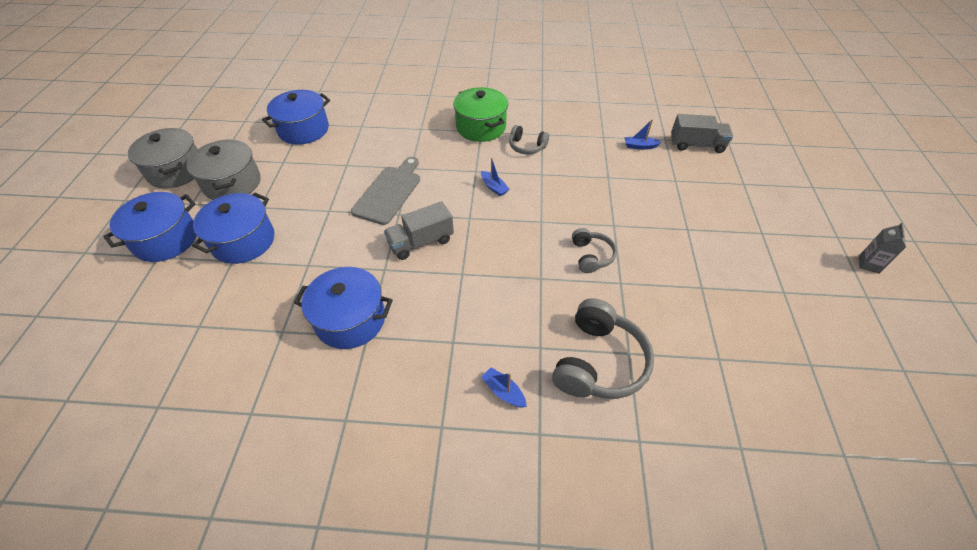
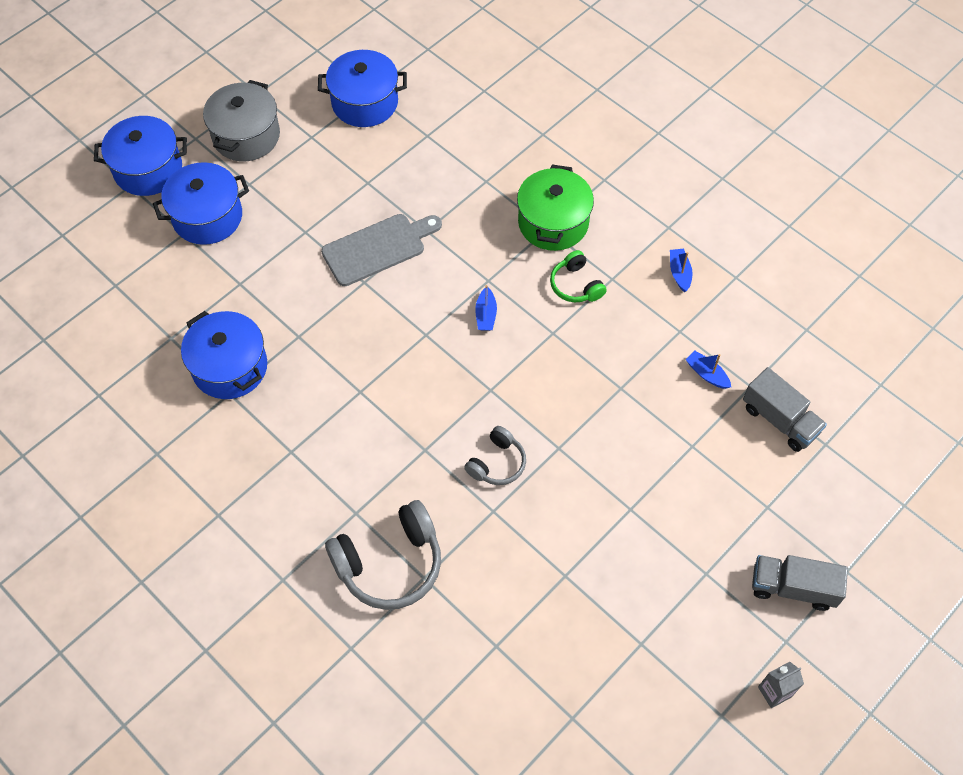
camera: 40 degrees right, 10 degrees up
(176, 171) = (209, 84): grey pot -> none
(421, 242) = (355, 330): grey truck -> grey truck (793, 588)
(503, 392) = (289, 525): blue boat -> blue boat (679, 273)
(527, 146) = (576, 285): grey headphones -> green headphones

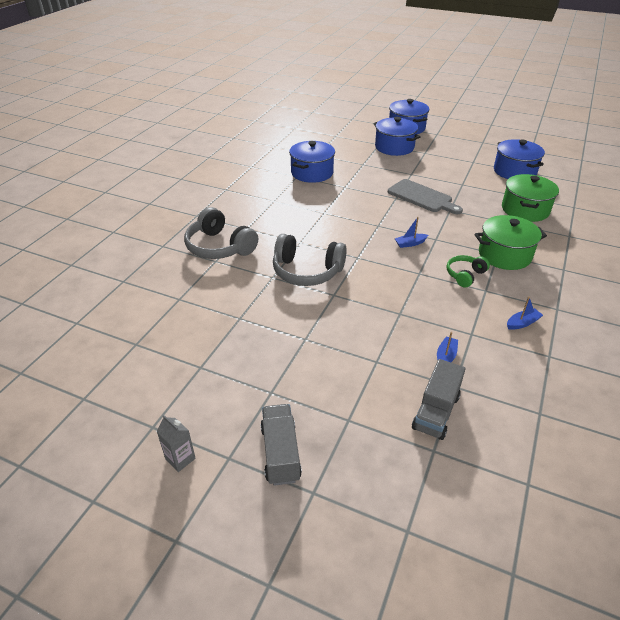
camera: 70 degrees right, 20 degrees down
(246, 136) = (453, 145): grey pot -> none
(466, 146) = (525, 210): none -> green pot
(497, 463) = (307, 271): grey headphones -> grey headphones, size x1.79

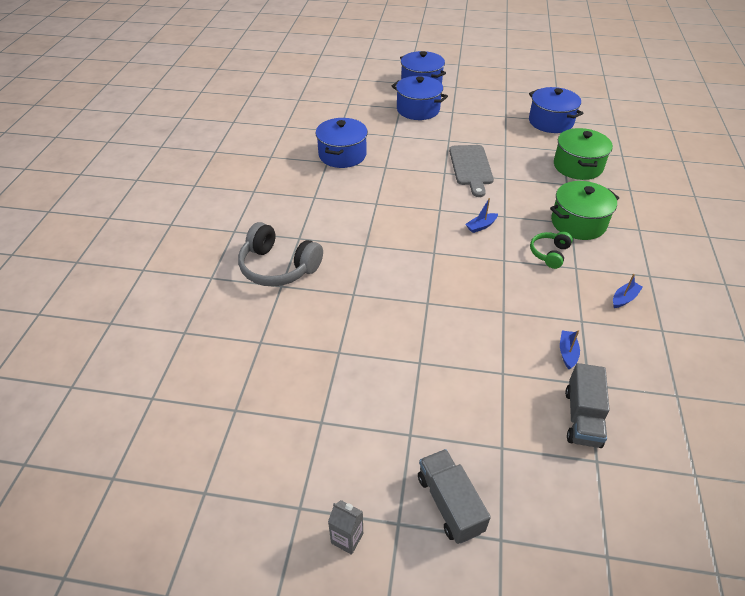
camera: 15 degrees left, 5 degrees up
(307, 271) = (387, 280): grey headphones -> none
(422, 197) = (471, 167): grey cutting board -> grey cutting board turned 60 degrees clockwise

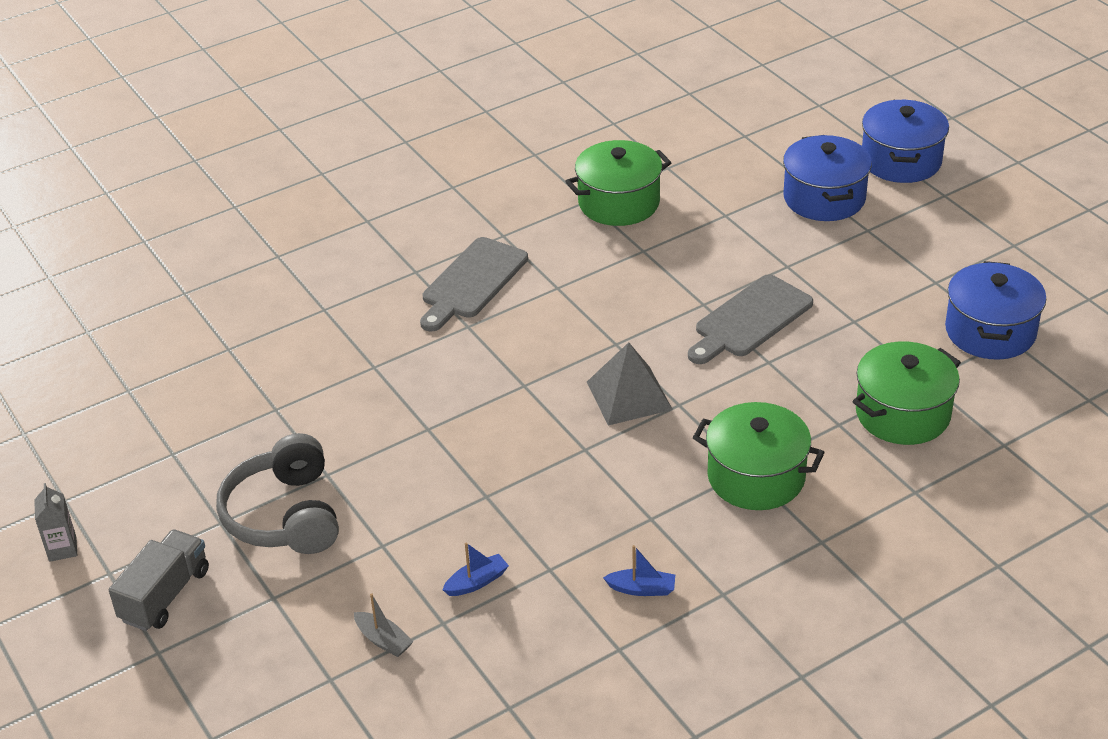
camera: 50 degrees right, 5 degrees down
(278, 267) = (350, 288): grey headphones -> grey headphones (285, 515)
(334, 225) = (472, 282): none -> grey cutting board
(342, 155) = (619, 203): blue pot -> green pot
(481, 226) = (629, 395): blue boat -> grey pyramid
(549, 254) = (650, 482): green headphones -> none
(582, 417) = (383, 640): grey truck -> grey boat

